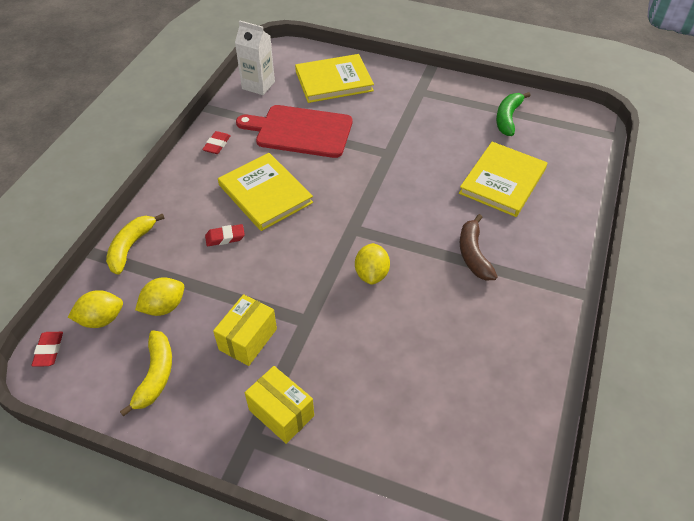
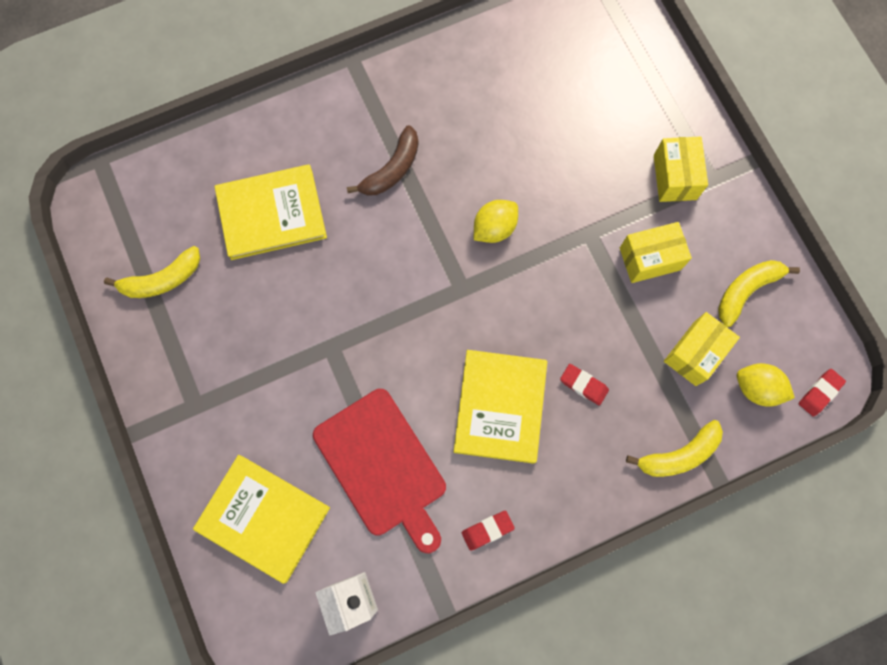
camera: 135 degrees left, 25 degrees up
(164, 307) = (695, 353): yellow lemon -> yellow box
(507, 118) = (162, 280): green banana -> yellow banana

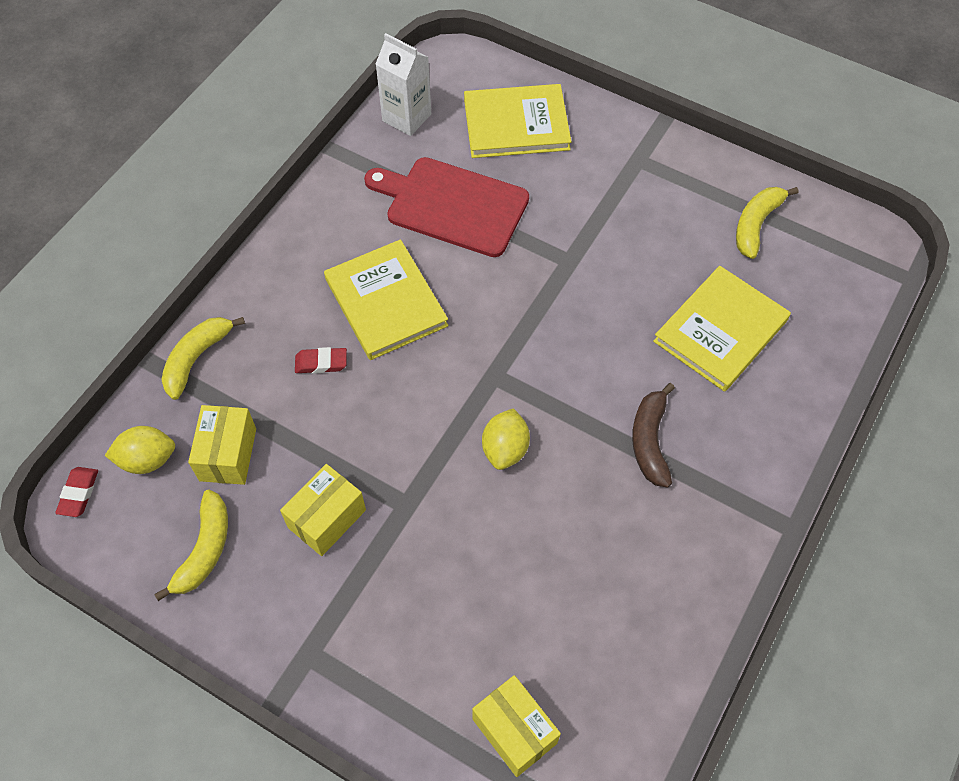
camera: 145 degrees right, 15 degrees down
(487, 530) = (333, 212): red eraser -> none
(674, 177) = (351, 627): yellow box -> yellow box (514, 731)

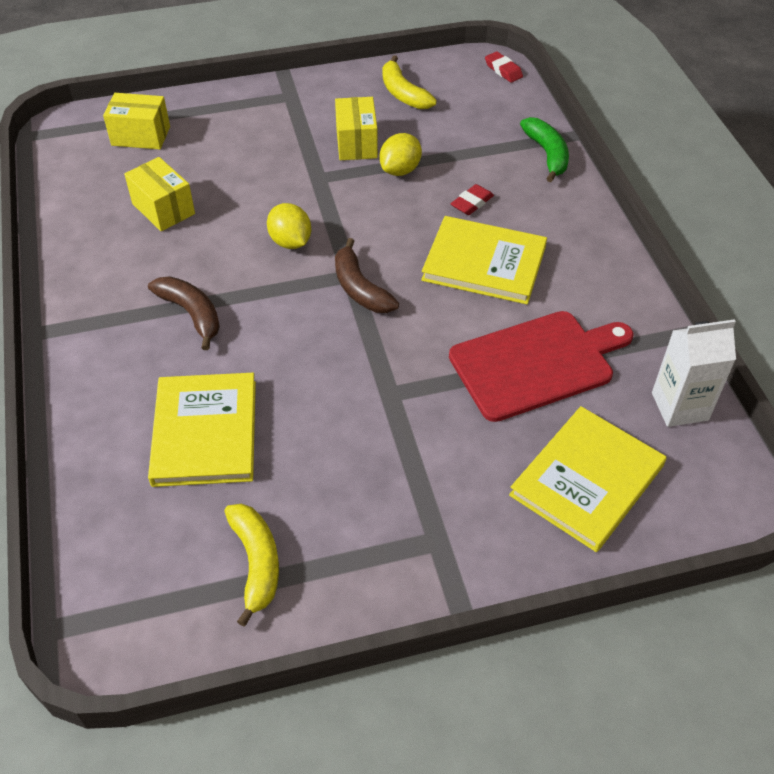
camera: 135 degrees right, 10 degrees down
(147, 460) = (493, 102): yellow lemon -> yellow lemon (400, 170)
(197, 358) = (547, 154): yellow banana -> green banana
(228, 454) = (454, 131): yellow box -> yellow box (163, 209)
(499, 357) = (360, 288): none -> brown banana

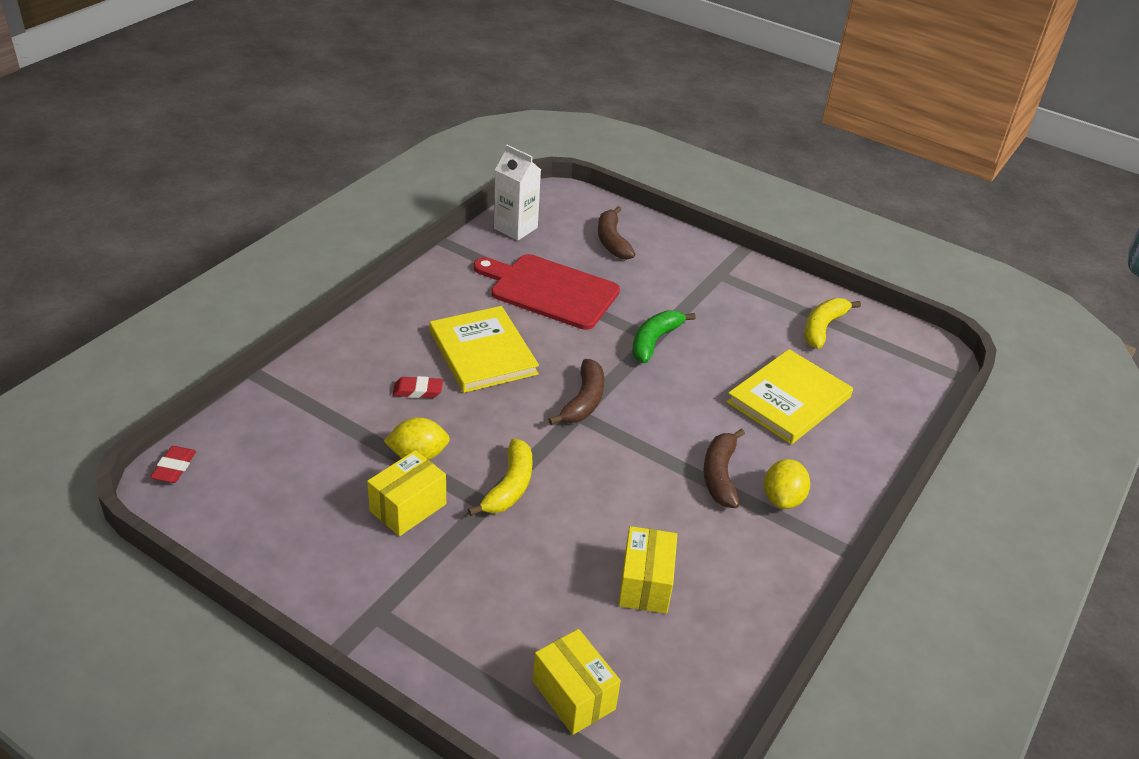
camera: 135 degrees left, 10 degrees down
(290, 242) = (583, 469): yellow lemon -> yellow lemon (782, 499)
(403, 93) = (287, 521): yellow banana -> yellow banana (509, 486)
(547, 154) = (303, 377): green banana -> green banana (654, 341)
(587, 480) = (612, 241): yellow book -> brown banana

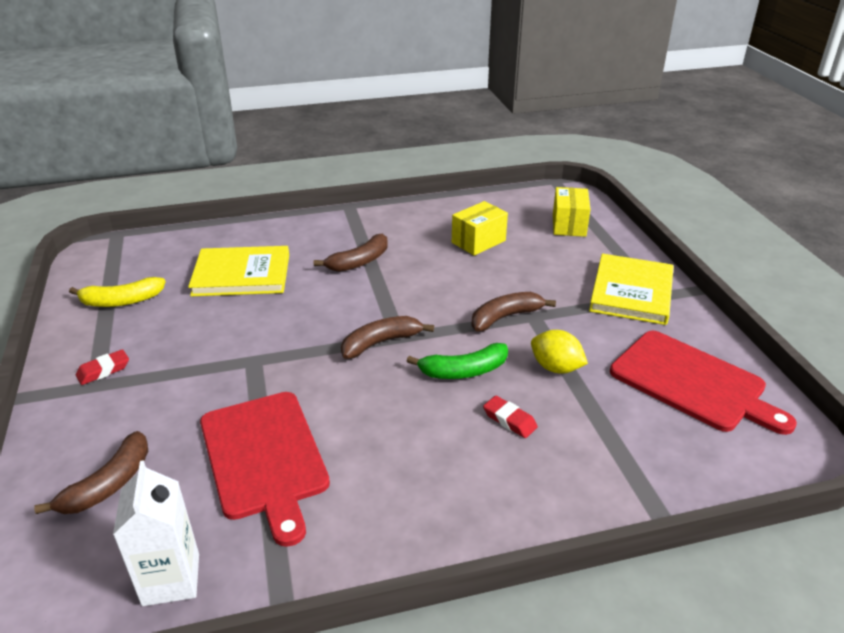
camera: 135 degrees left, 5 degrees down
(174, 468) = (790, 461): red eraser -> red eraser (103, 370)
(285, 505) = (692, 383): none -> red cutting board
(408, 507) = (593, 338): yellow box -> none
(482, 352) = (412, 426): yellow book -> yellow book (631, 292)
(509, 486) = (505, 317): yellow banana -> brown banana
(654, 341) = (256, 357): green banana -> green banana (464, 371)
(782, 499) = (343, 237): yellow lemon -> none

